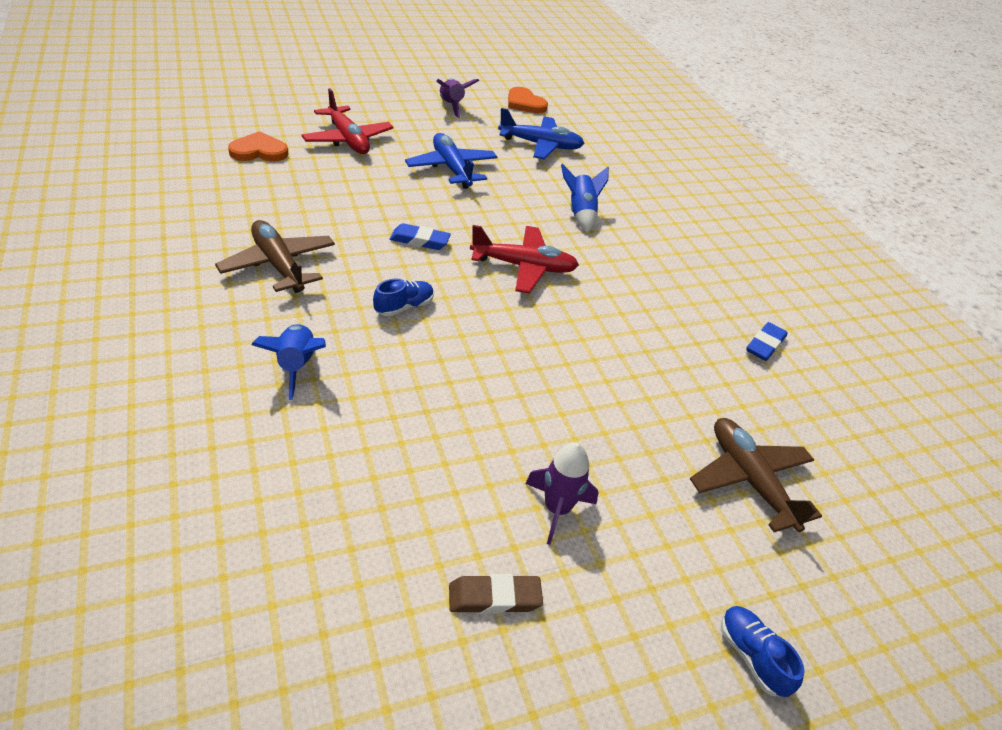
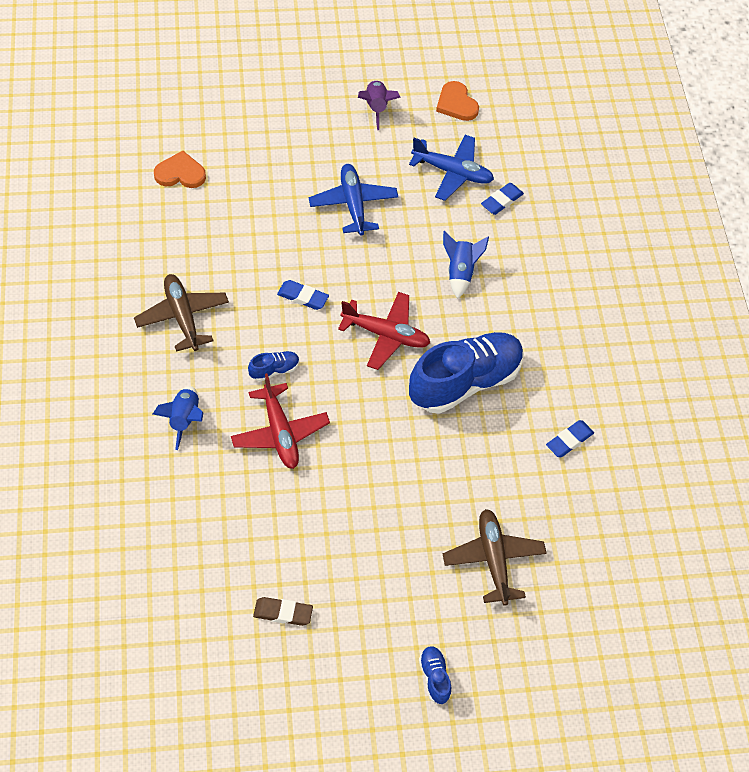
camera: 15 degrees right, 15 degrees up
(348, 139) = (263, 159): red plane -> red plane (280, 433)
(556, 509) = (342, 560): purple rocket -> none
(595, 162) = (501, 201): none -> blue eraser
(627, 301) = (465, 382): none -> blue shoe

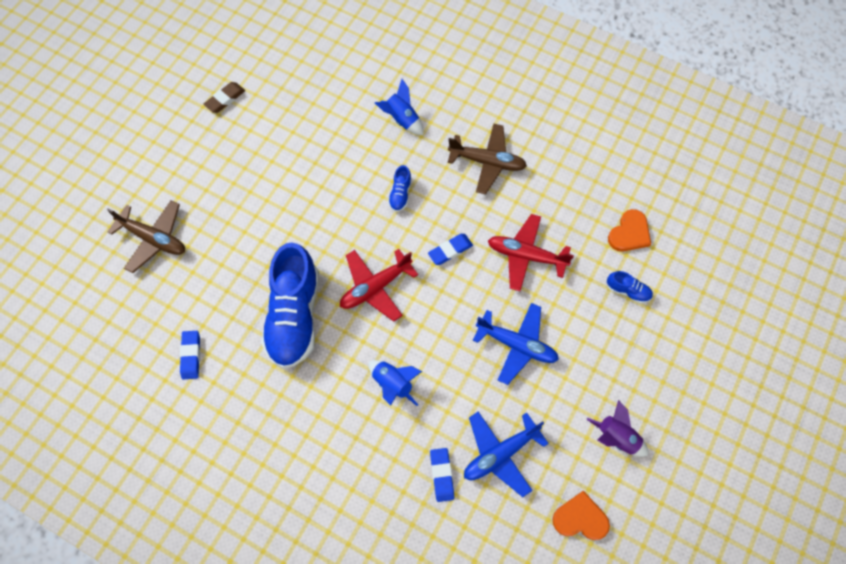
camera: 130 degrees right, 10 degrees up
(280, 433) = (348, 169): red plane -> red plane (526, 255)
(434, 677) = (115, 154): blue shoe -> blue shoe (627, 291)

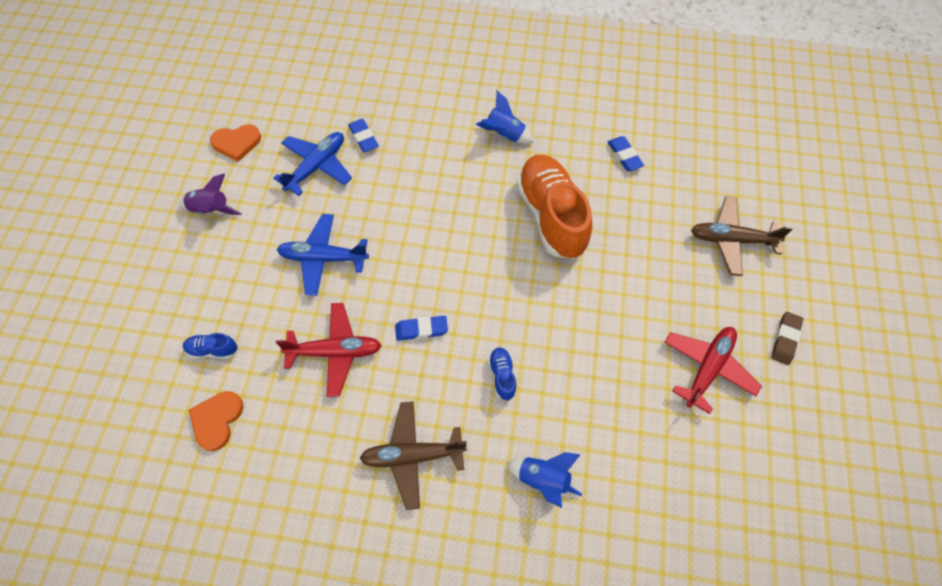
camera: 160 degrees right, 5 degrees down
(225, 99) = (774, 427): brown eraser -> brown eraser (785, 339)
(294, 316) = (551, 216): blue shoe -> orange shoe
(375, 287) = (485, 266): red plane -> red plane (708, 368)
(393, 384) = (432, 189): blue rocket -> blue rocket (504, 134)
(450, 250) = (421, 330): blue eraser -> blue eraser turned 45 degrees clockwise

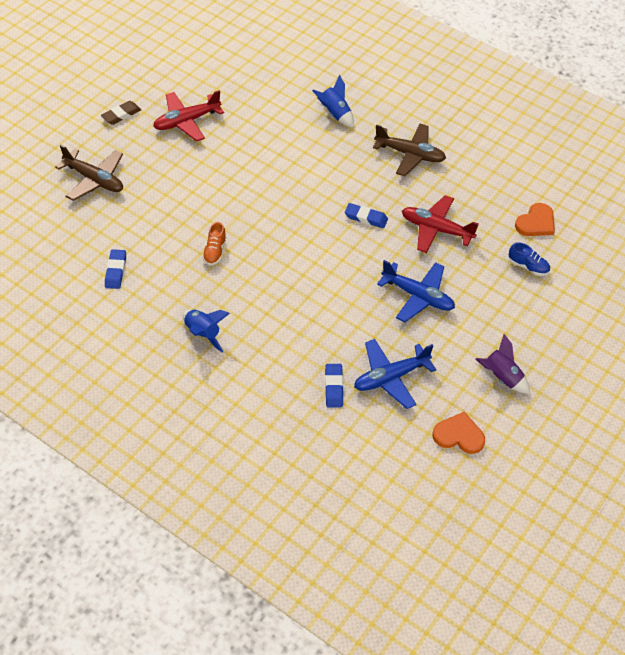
camera: 155 degrees left, 10 degrees down
(502, 376) = (325, 170): blue shoe -> none
(551, 216) = (215, 251): orange shoe -> orange shoe, size x0.41

